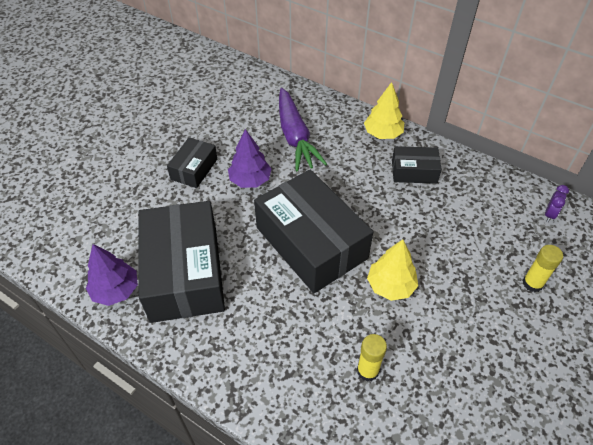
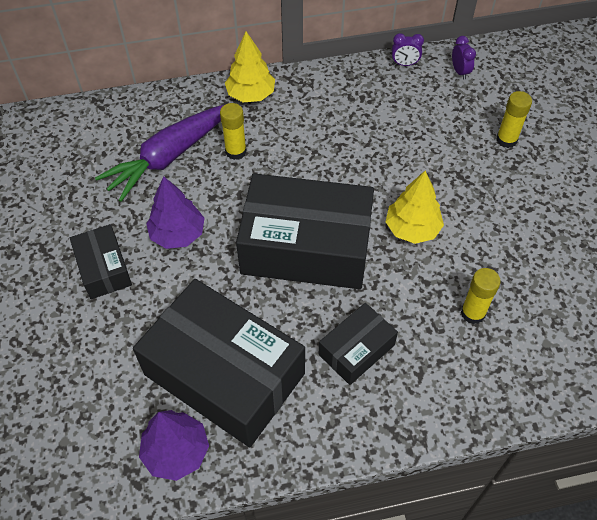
camera: 45 degrees left, 5 degrees up
(295, 136) = (169, 157): purple carrot -> purple carrot turned 105 degrees clockwise
(335, 159) = (236, 151): none -> yellow glue stick
(414, 171) = (318, 112): black box -> black box (356, 350)
(511, 182) = (404, 64): none -> purple clock

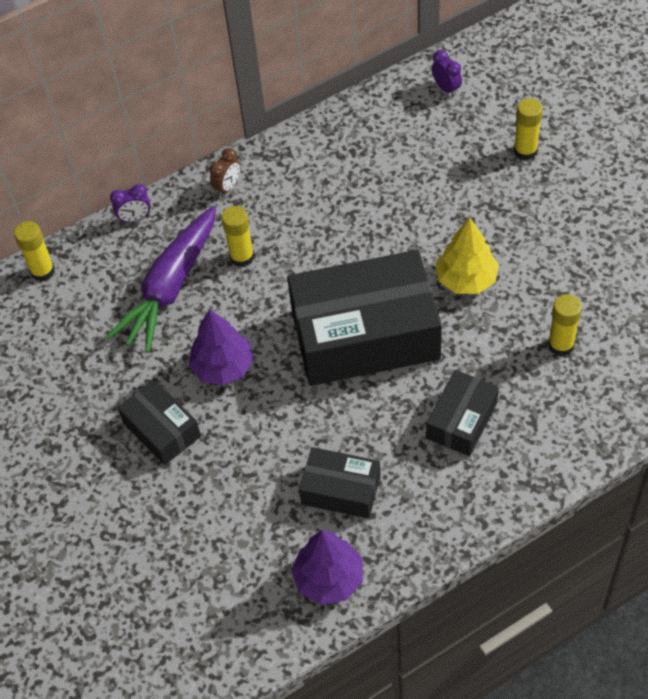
camera: 15 degrees left, 0 degrees up
(79, 114) = (42, 271): none -> yellow glue stick
(224, 374) = (341, 490): black box -> black box, size x0.49
(251, 95) = (227, 187): yellow tree -> brown clock
(404, 64) = (382, 98): purple clock -> purple clock (135, 218)

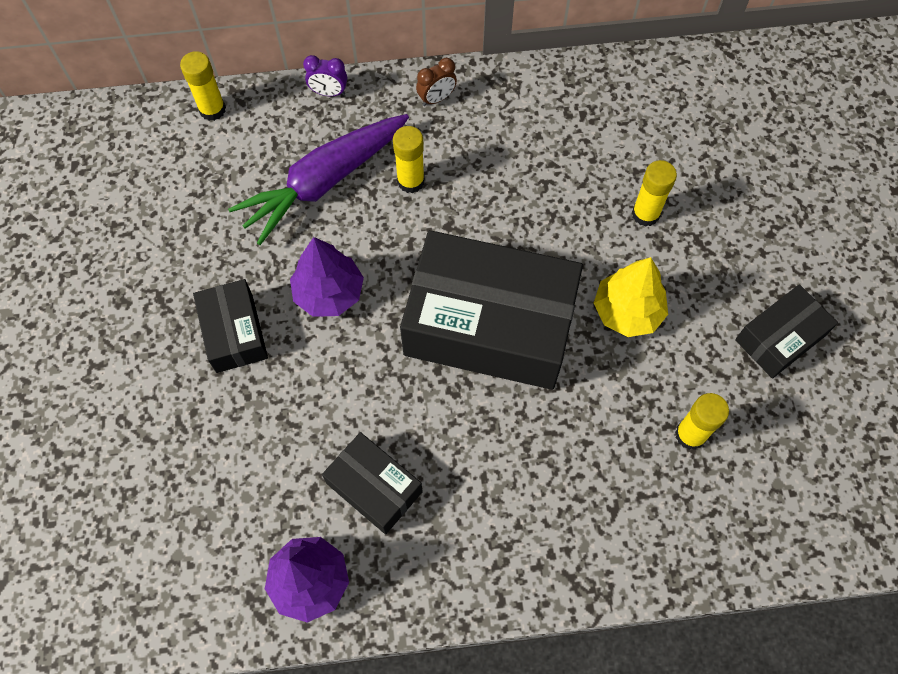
camera: 20 degrees right, 10 degrees up
(446, 88) = (717, 86): purple clock -> none
(461, 420) = (539, 470): black box -> black box (779, 338)
(525, 151) = (766, 193): yellow glue stick -> yellow glue stick (645, 214)

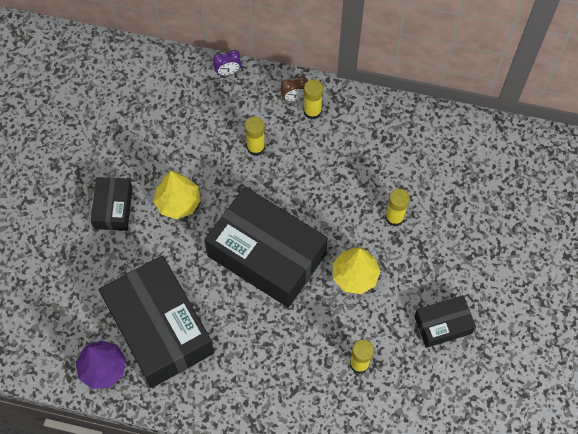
camera: 20 degrees right, 0 degrees up
(212, 109) = (151, 60): yellow glue stick -> yellow glue stick (312, 111)
(325, 182) = (202, 131): purple carrot -> none
(329, 93) = (228, 72): purple clock -> purple clock turned 45 degrees counterclockwise
(329, 293) = (178, 202): purple tree -> yellow tree
(374, 487) = (159, 328): black box -> black box, size x2.03

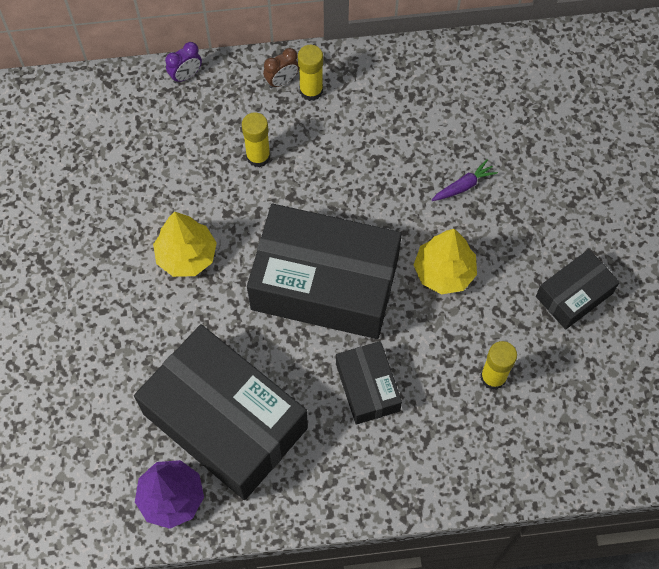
camera: 20 degrees left, 0 degrees up
(113, 208) = (105, 290): black box -> black box (367, 387)
(394, 217) = (463, 186): yellow glue stick -> purple carrot

